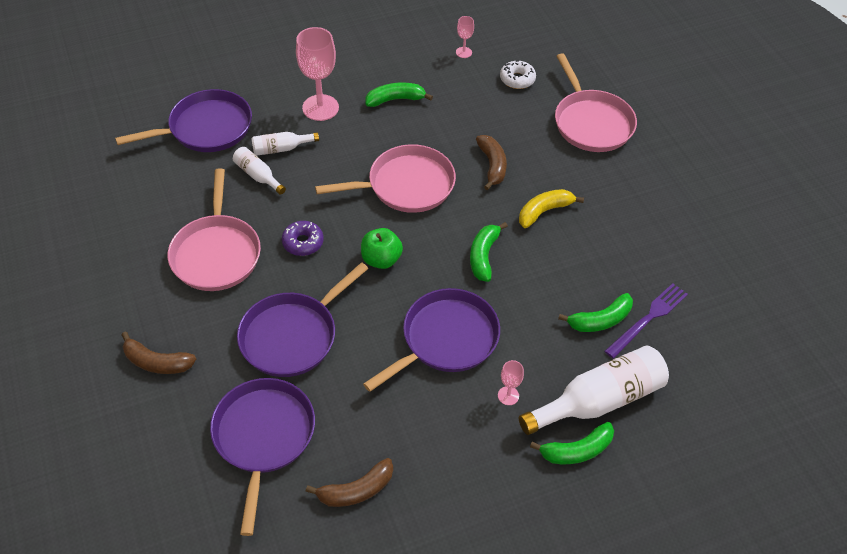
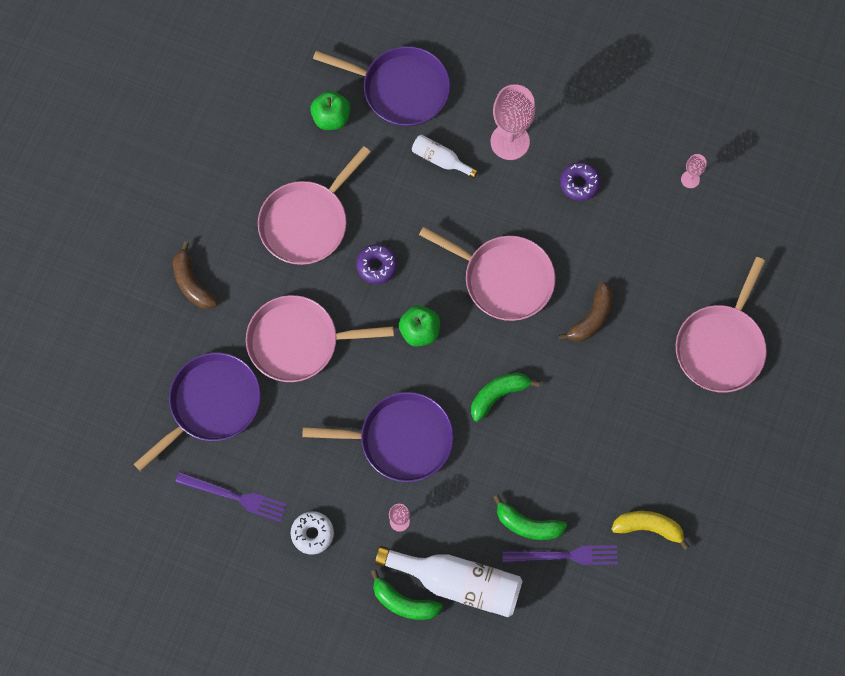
camera: 45 degrees right, 20 degrees up
(168, 178) = (331, 118): none -> green apple
(258, 176) = (399, 172): white bottle -> none
(292, 336) = (298, 342): purple pan -> pink pan
(356, 490) = (235, 496): brown banana -> purple fork
(395, 99) = (579, 183): green banana -> purple donut
(517, 79) = (706, 248): white donut -> white donut (312, 534)
(544, 211) = (587, 396): yellow banana -> yellow banana (648, 527)

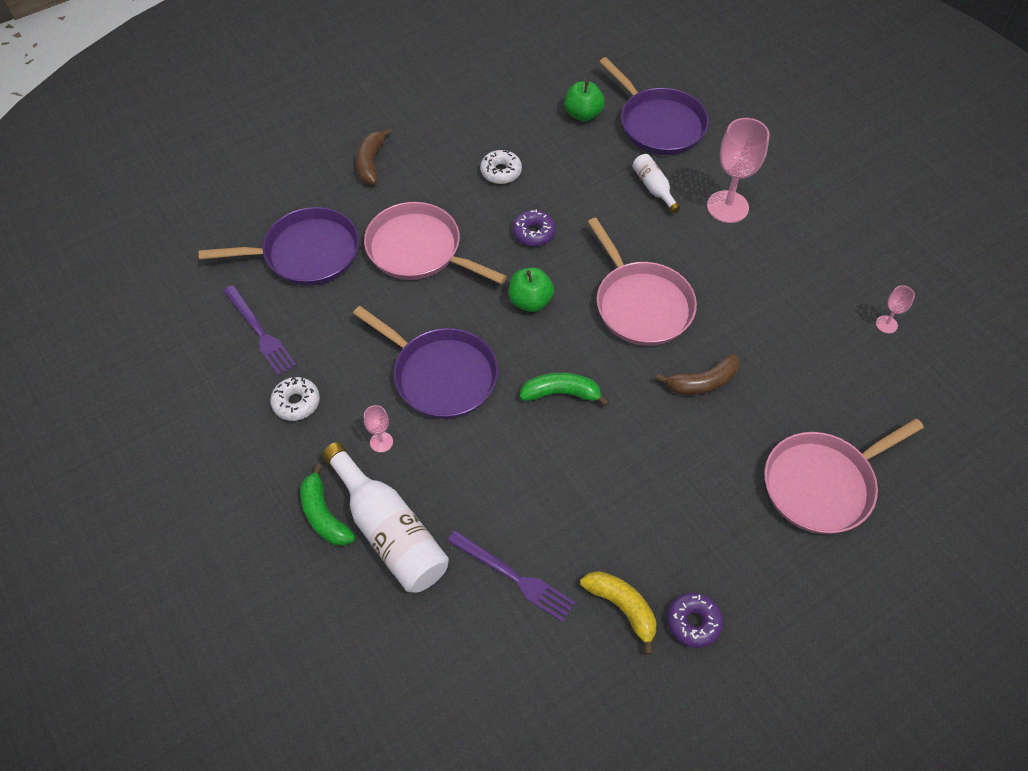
camera: 35 degrees right, 15 degrees down
(307, 222) = (501, 172): pink pan -> white donut
(527, 524) = (499, 523): green banana -> none
(579, 183) = (770, 270): purple donut -> purple donut (693, 622)

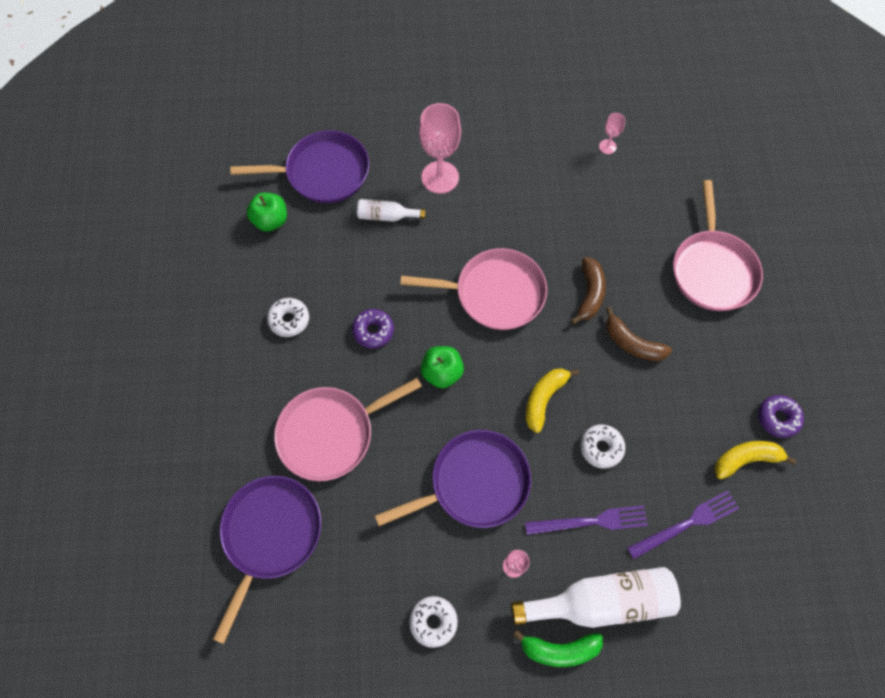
camera: 60 degrees left, 10 degrees up
(260, 332) = (336, 620): purple fork -> purple fork (591, 521)
(371, 163) = (200, 423): brown banana -> brown banana (632, 343)
(544, 464) = (601, 448): none -> white donut
(561, 393) = (544, 399): green banana -> yellow banana

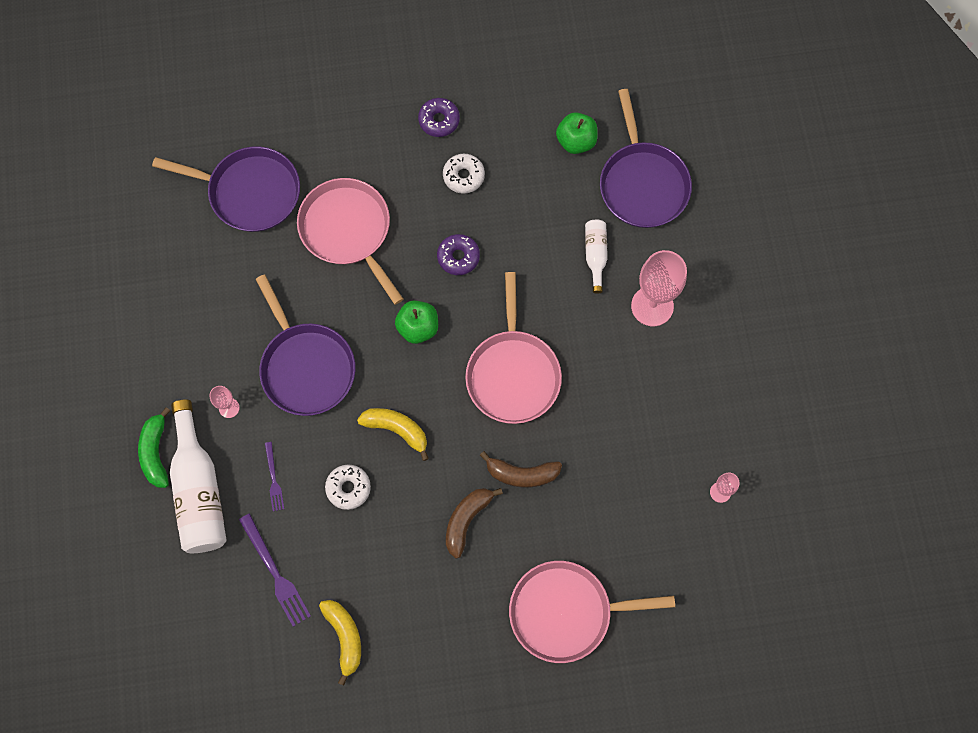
camera: 85 degrees right, 5 degrees up
(433, 621) = (178, 340): white donut -> none
(591, 521) = (273, 479): purple fork -> purple fork, size x0.59
(777, 418) = (392, 675): purple donut -> purple donut (439, 120)

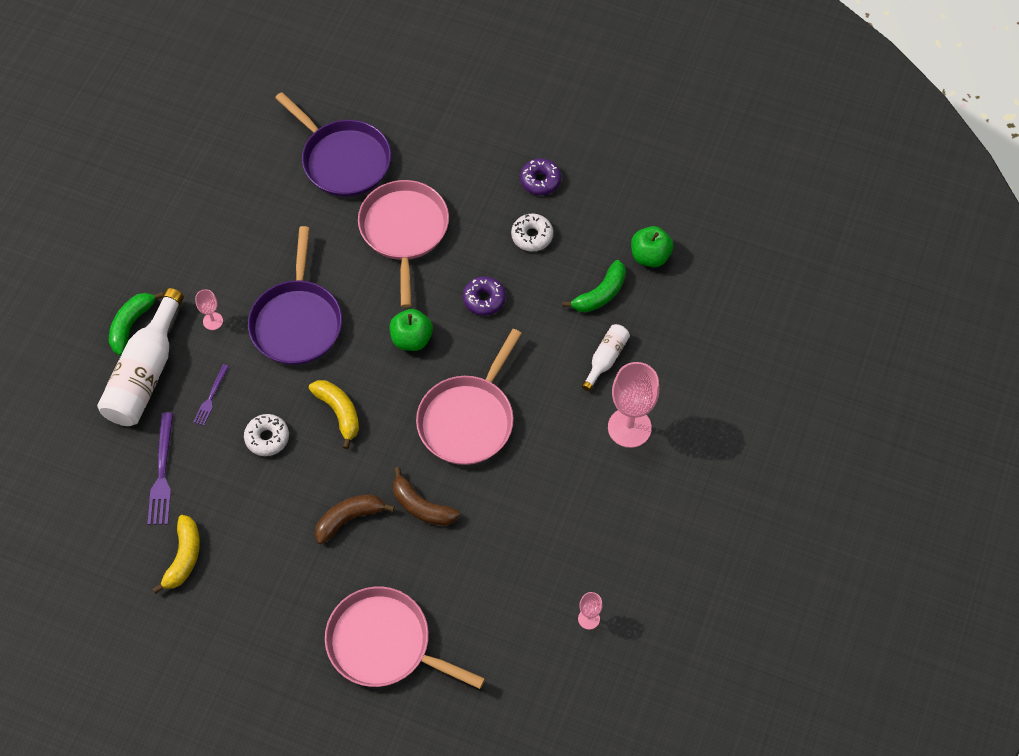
camera: 30 degrees right, 10 degrees down
(555, 198) = (600, 294): none -> green banana
(642, 184) = (687, 321): purple pan -> none

